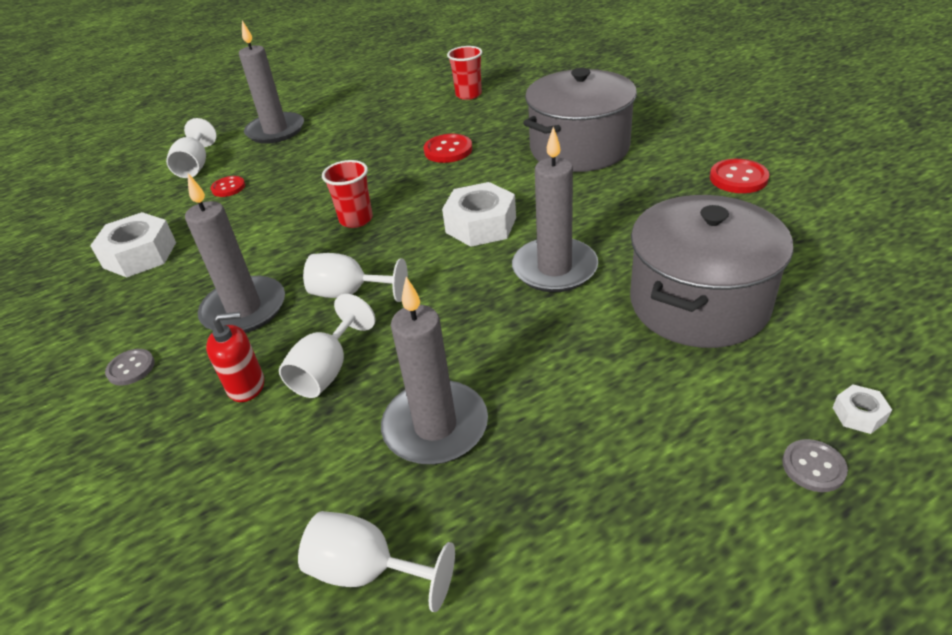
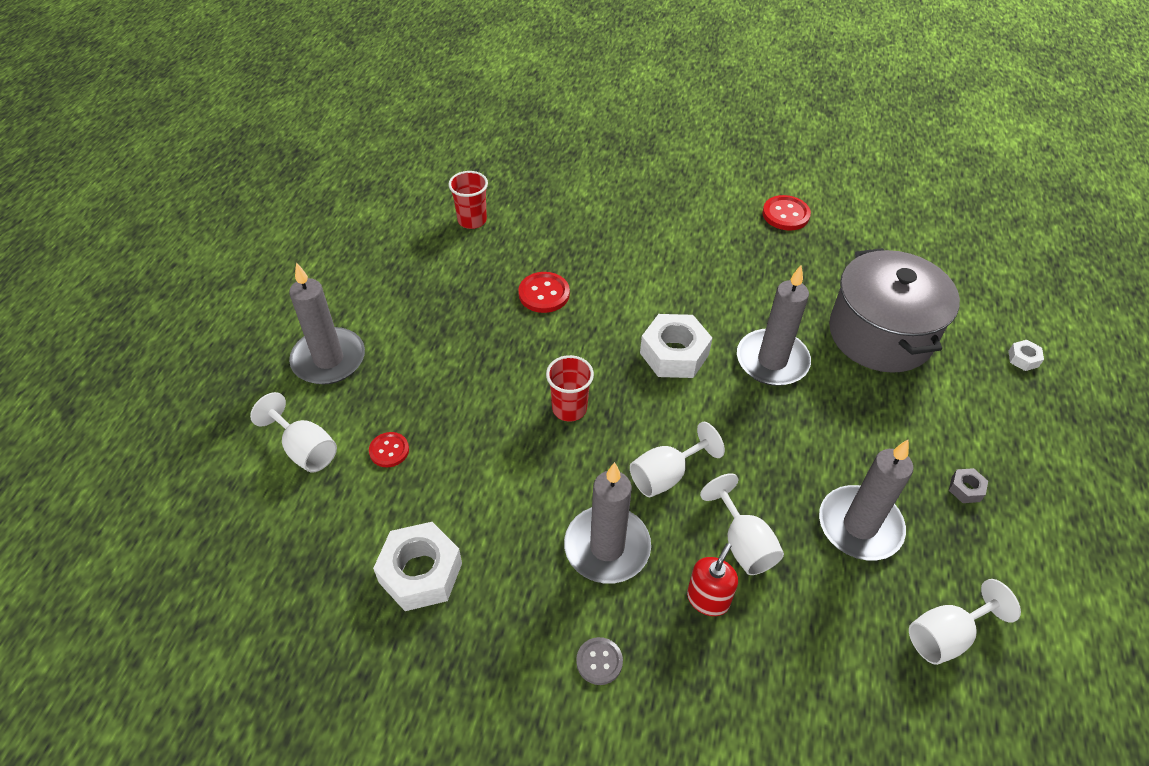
camera: 50 degrees left, 10 degrees up
(579, 148) = (647, 238): grey pot -> none
(589, 475) = (965, 489): none -> grey nut
(813, 467) = (1039, 404): grey button -> none

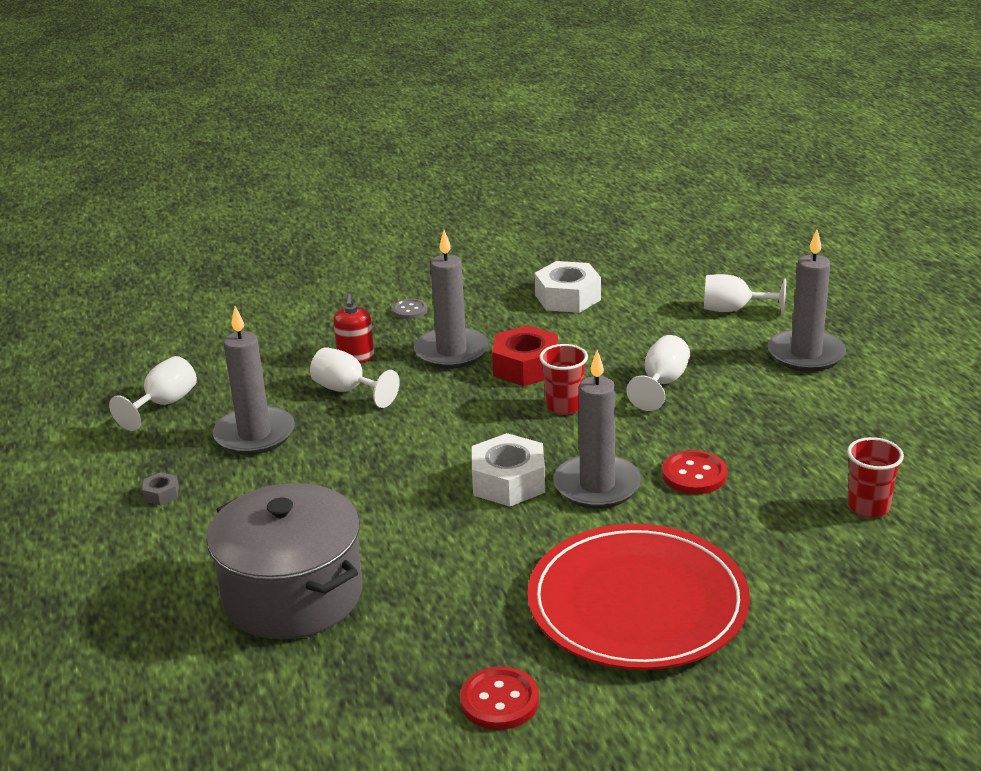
camera: 150 degrees right, 20 degrees down
(389, 450) = (673, 332): red button -> none
(557, 479) = (526, 367): none -> red nut
(666, 475) = (440, 401): white goblet -> white goblet (662, 383)
(667, 229) = (637, 603): none -> red plate
(772, 361) = (403, 517): grey candle -> grey candle (597, 486)
(1023, 359) = (106, 641): white nut -> none

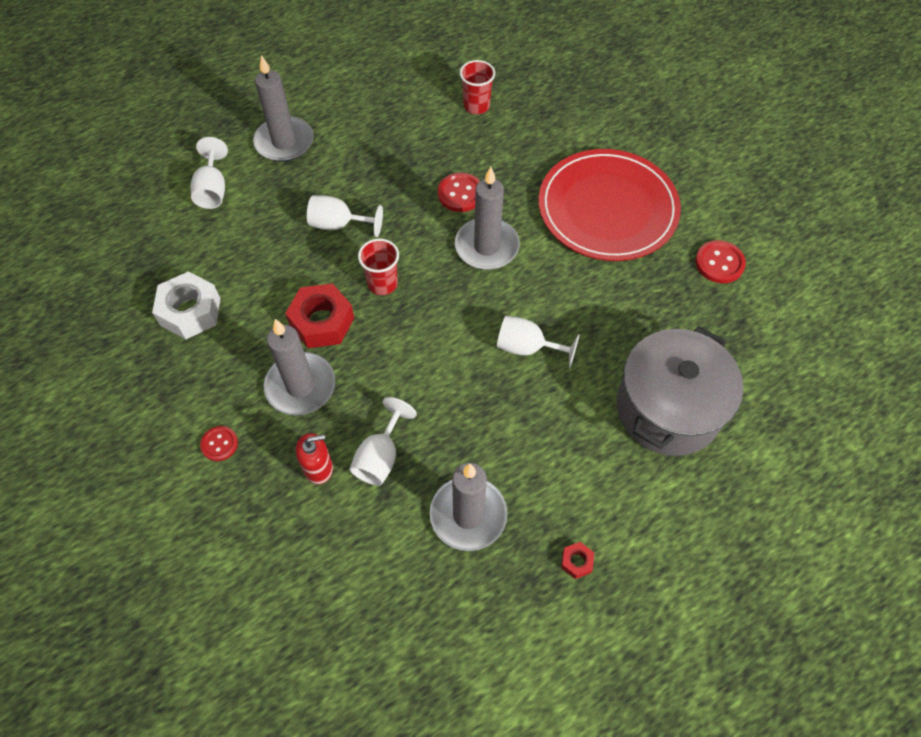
camera: 105 degrees left, 30 degrees up
(161, 494) = (576, 562): grey nut -> red nut
(164, 404) = (431, 628): white goblet -> white goblet (527, 348)
(409, 310) = (219, 444): grey button -> red button
(508, 482) = (494, 302): white nut -> none

